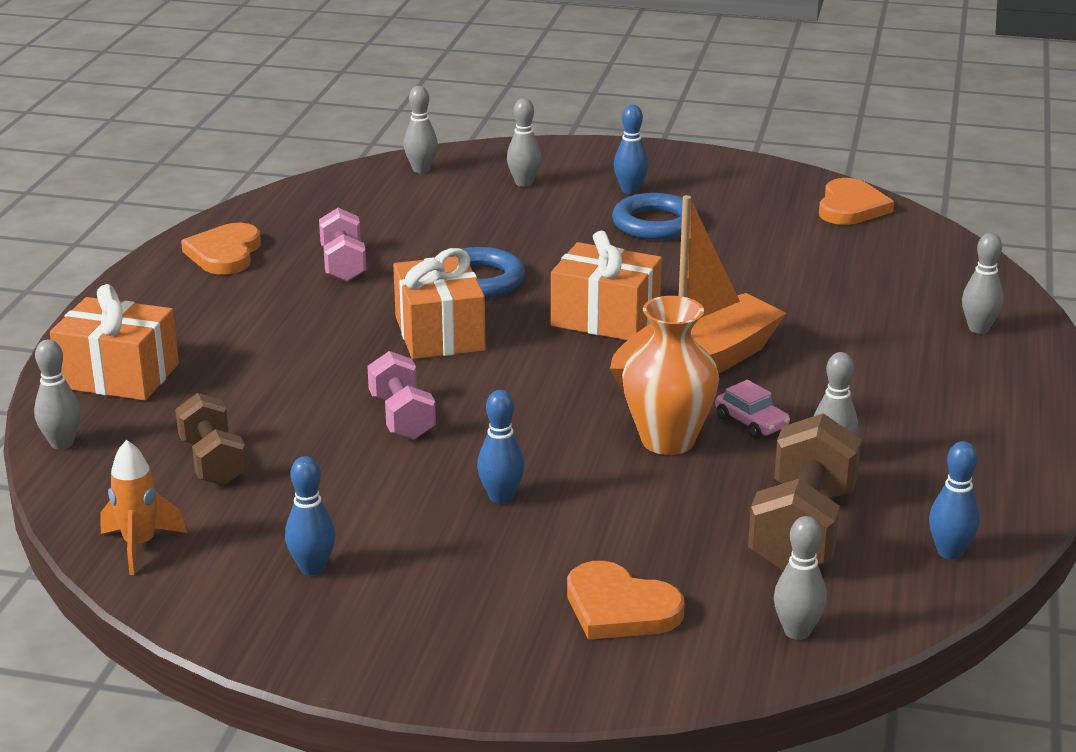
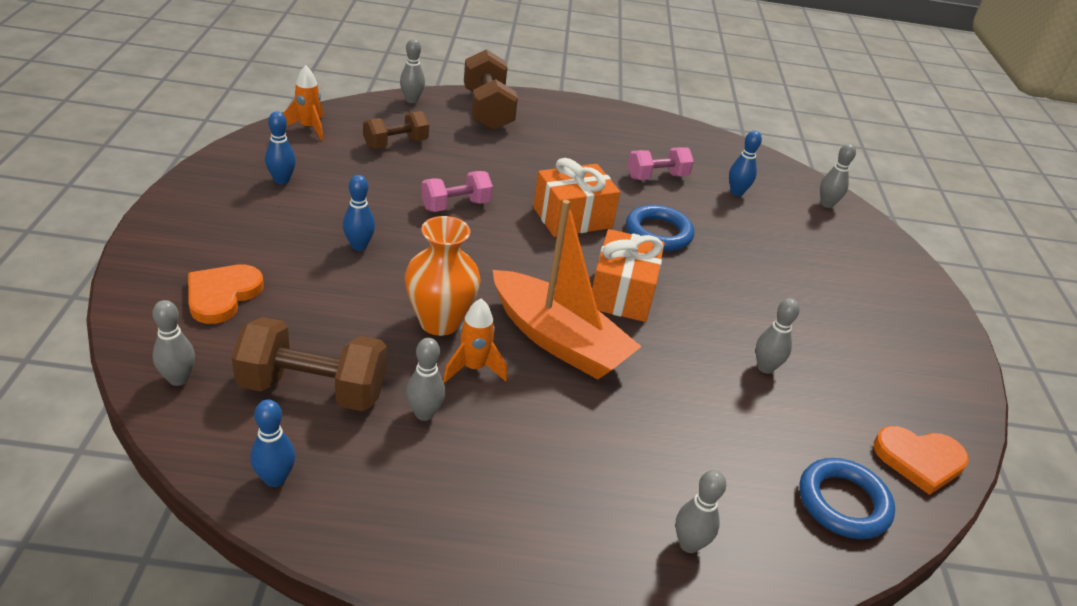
camera: 75 degrees right, 10 degrees up
(119, 376) = (487, 110): orange gift -> brown dumbbell
(225, 253) = (652, 134): orange heart -> none
(524, 183) = (836, 253): grey bowling pin -> grey bowling pin (765, 367)
(630, 190) = (860, 310): blue bowling pin -> blue bowling pin (736, 192)
(655, 224) = (803, 323): blue ring -> blue ring (843, 503)
(751, 422) = (473, 368): pink car -> orange rocket

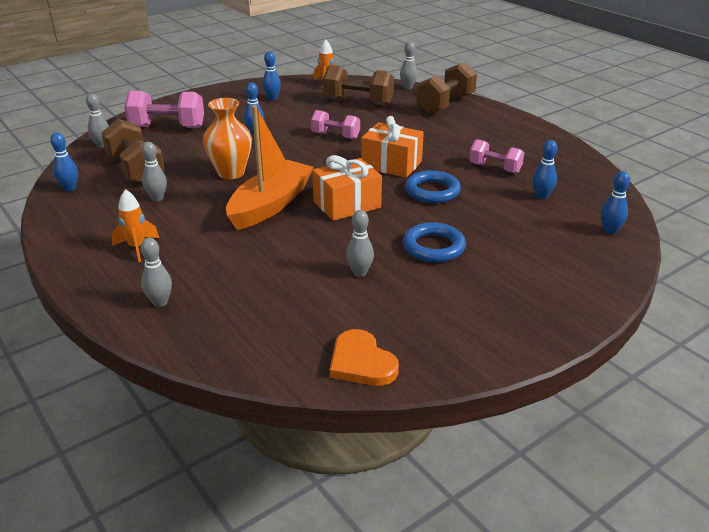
camera: 55 degrees right, 5 degrees down
(222, 295) = (167, 127): orange heart -> pink dumbbell
(396, 144) = (358, 102): brown dumbbell -> brown dumbbell, size x1.58
(473, 368) = (209, 195): orange rocket -> orange rocket (137, 248)
(558, 340) = (270, 205): orange boat -> orange boat turned 150 degrees counterclockwise
(827, 204) = (610, 231): grey bowling pin -> blue bowling pin
(843, 503) = (269, 344): blue ring -> blue ring (433, 247)

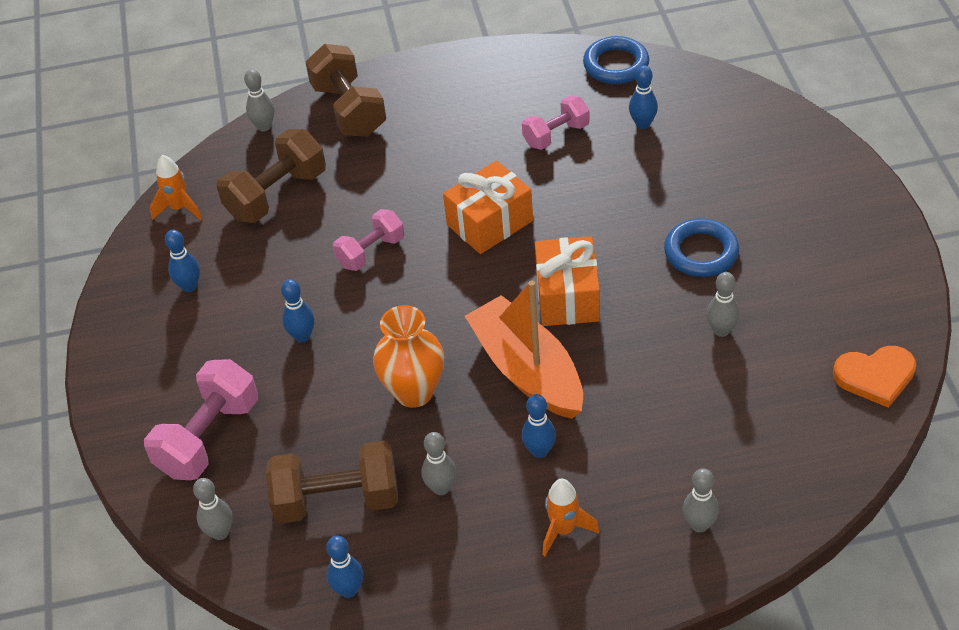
camera: 60 degrees left, 15 degrees up
(432, 191) = (579, 210): blue ring -> blue ring (616, 65)
(610, 231) = (738, 105): blue bowling pin -> blue bowling pin (539, 451)

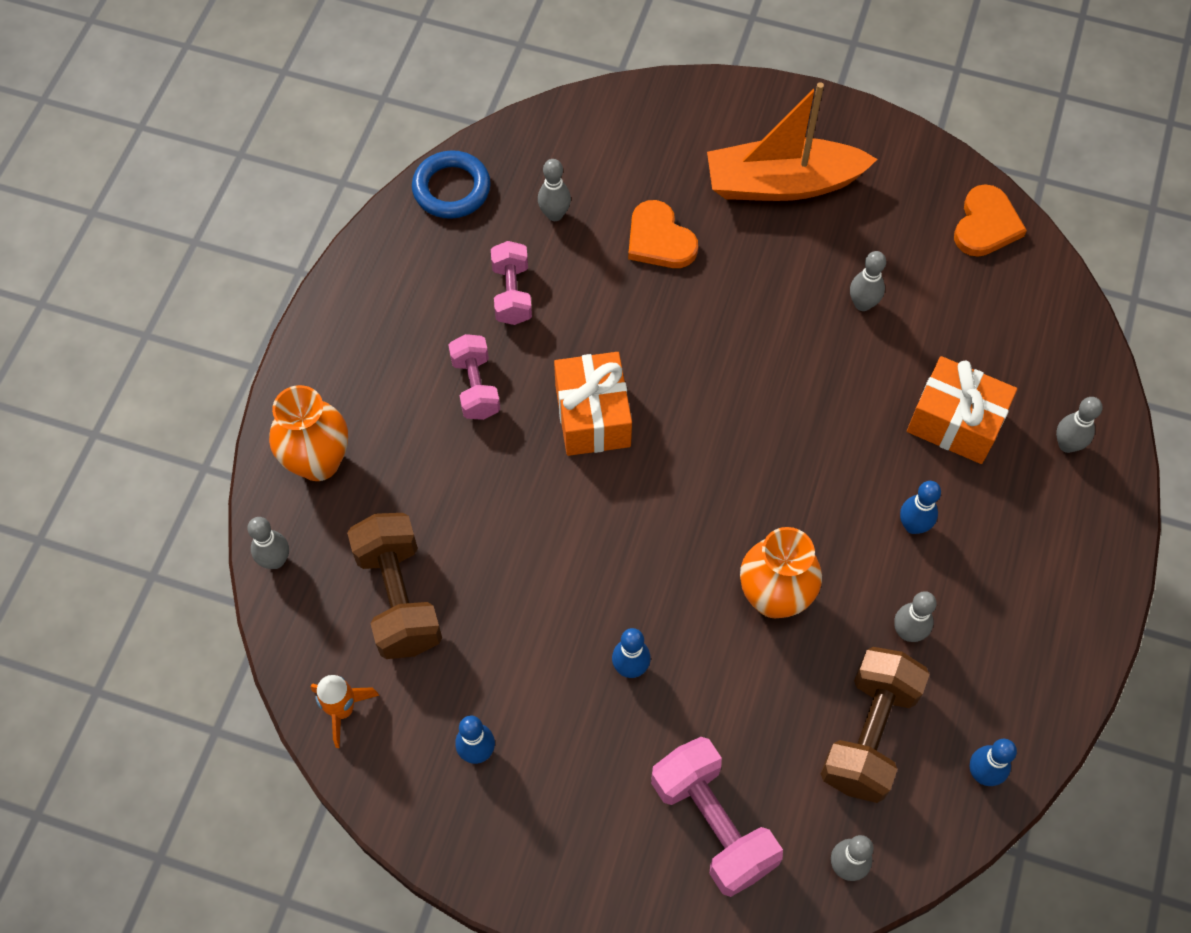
camera: 65 degrees left, 15 degrees up
(349, 110) = (318, 462): brown dumbbell -> orange vase
(371, 252) = (555, 545): pink dumbbell -> pink dumbbell (475, 387)
(527, 371) = (810, 485): orange boat -> orange boat (782, 184)
(564, 530) = (1014, 553): orange rocket -> none
(567, 297) = (739, 402): orange gift -> orange gift (955, 422)
(642, 124) = (554, 214): blue bowling pin -> grey bowling pin
(672, 188) = (659, 239): none -> orange heart
(701, 252) = (758, 265): blue ring -> none

